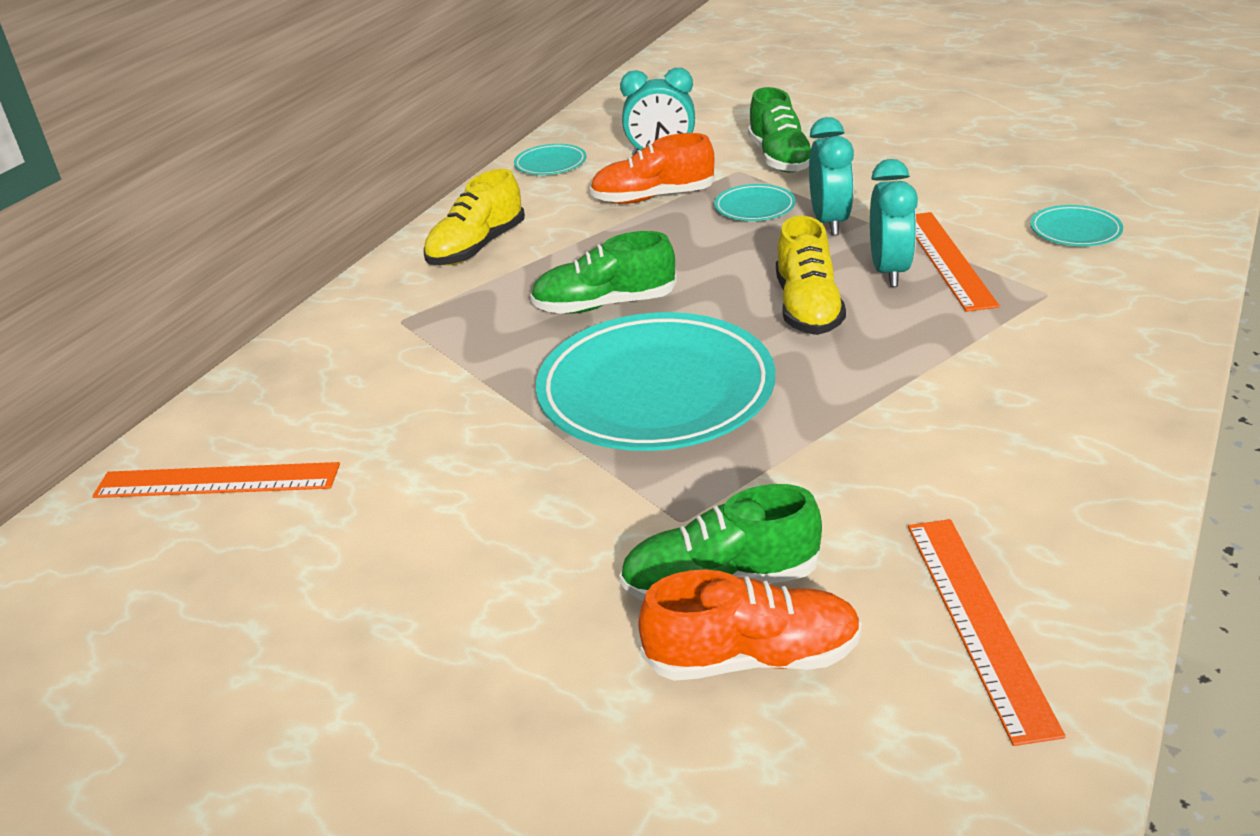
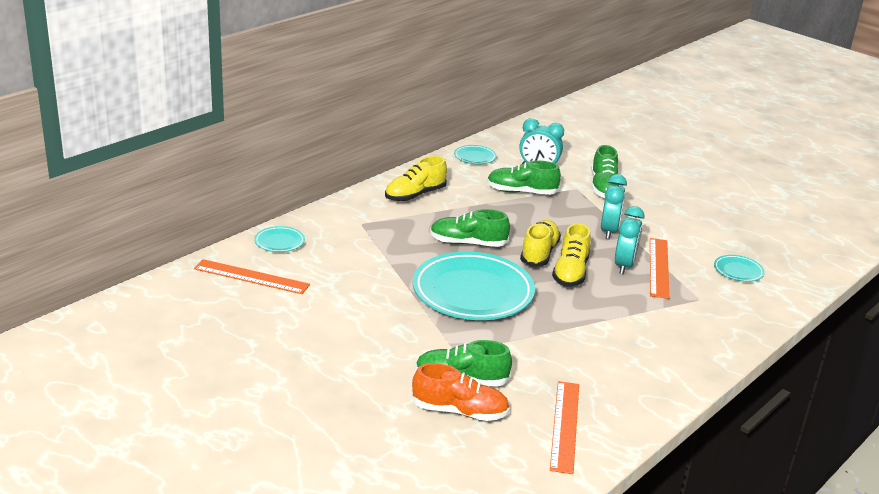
camera: 10 degrees right, 5 degrees down
(653, 198) = (521, 192): orange shoe -> green shoe
(736, 289) = (539, 253): none -> yellow shoe
(754, 208) = (573, 212): turquoise plate -> turquoise plate (279, 242)

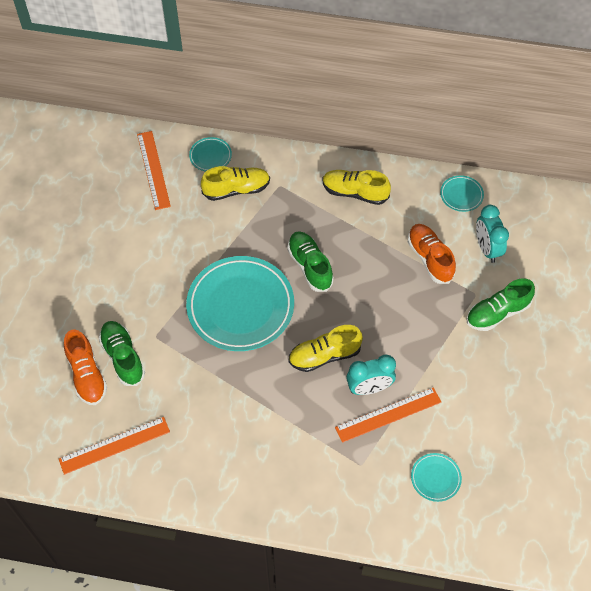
camera: 60 degrees right, 30 degrees up
(521, 192) = (430, 258): green shoe -> orange shoe
(539, 253) = (336, 320): yellow shoe -> yellow shoe (236, 189)
(609, 231) = (419, 352): turquoise clock -> none

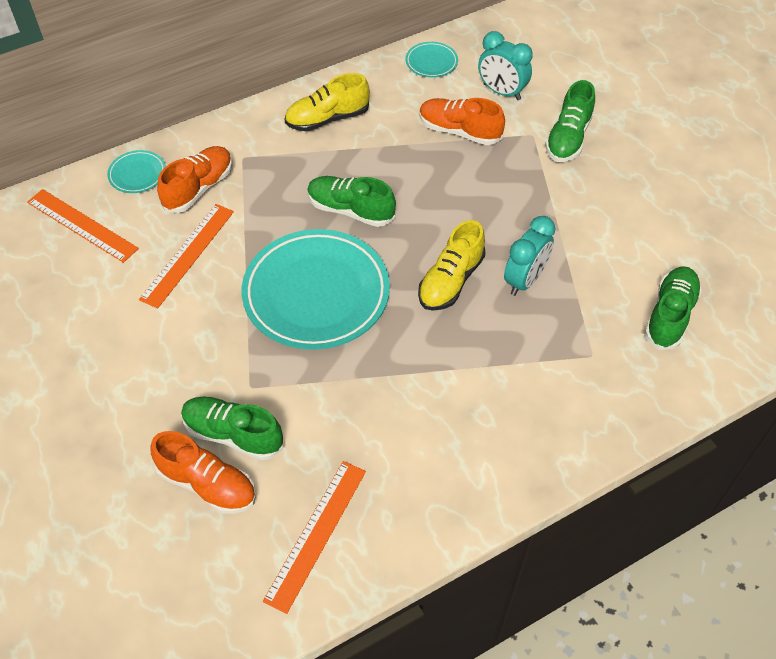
camera: 40 degrees left, 5 degrees down
(236, 189) = (199, 188): yellow shoe -> orange shoe
(388, 415) = (568, 291): orange ruler -> orange ruler (188, 254)
(435, 478) = (670, 315): turquoise plate -> green shoe

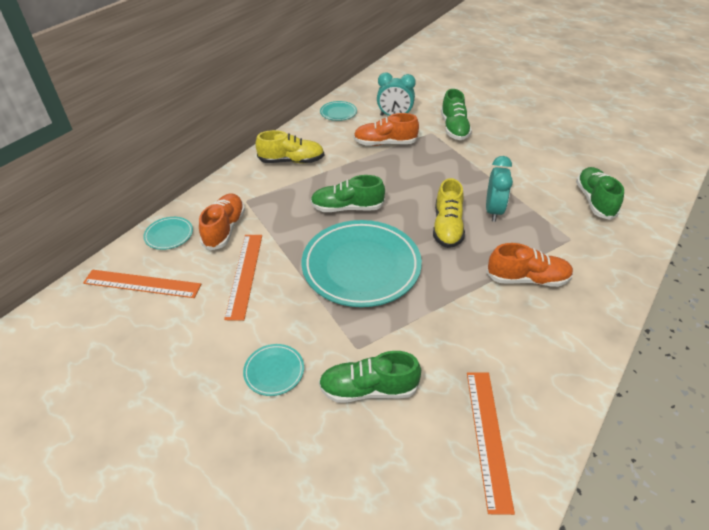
camera: 25 degrees left, 10 degrees down
(155, 376) = (274, 371): none -> turquoise plate
(207, 484) = (374, 437): orange shoe -> orange shoe (527, 279)
(327, 119) = (291, 161): yellow shoe -> yellow shoe turned 135 degrees counterclockwise

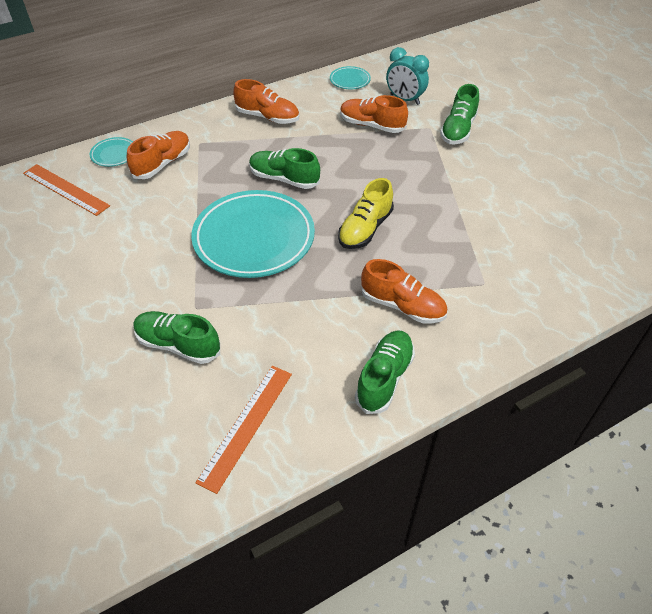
camera: 25 degrees right, 5 degrees up
(245, 275) = (150, 210): orange ruler -> none
(274, 371) = (114, 300): turquoise plate -> none
(291, 161) = (267, 117): yellow shoe -> orange shoe
(493, 211) = (426, 228): turquoise clock -> none
(594, 201) = (547, 254): green shoe -> green shoe (384, 378)

